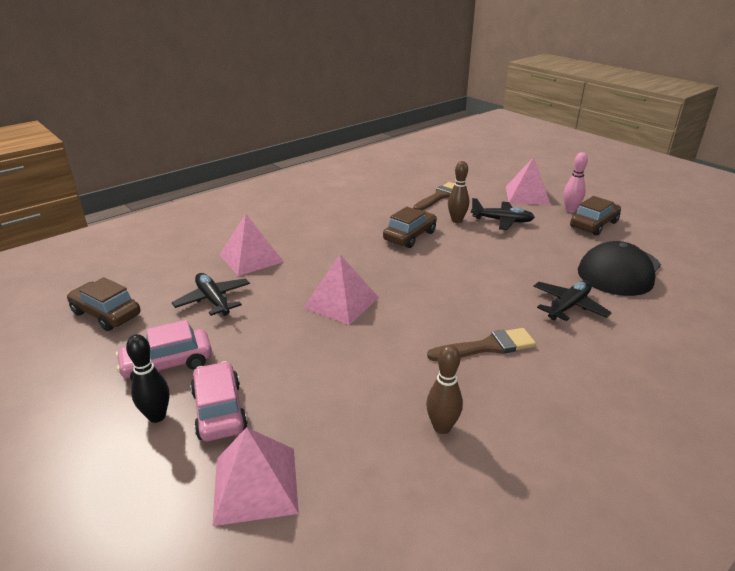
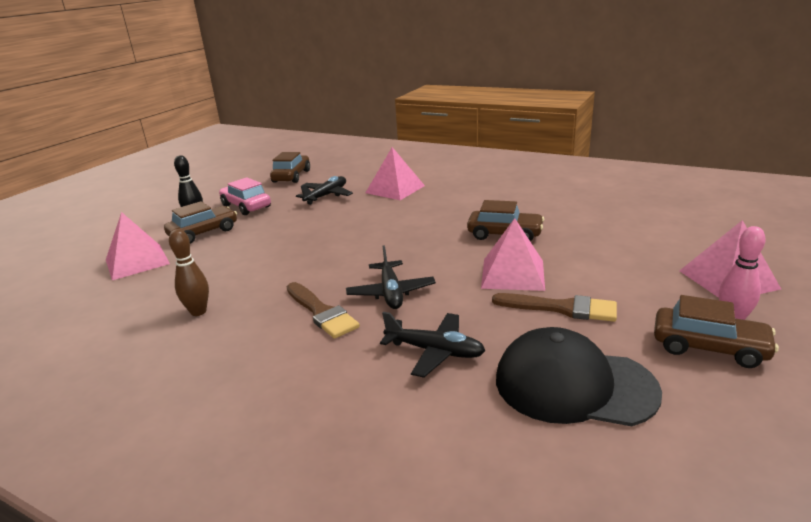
camera: 70 degrees right, 5 degrees down
(219, 410) = (203, 233): pink car -> brown car
(341, 302) = (354, 235): pink pyramid -> pink pyramid (513, 274)
(439, 196) = (625, 228): brown brush -> brown brush (561, 308)
(456, 220) = (575, 249): brown bowling pin -> none
(502, 221) = (614, 275): black plane -> black plane (391, 292)

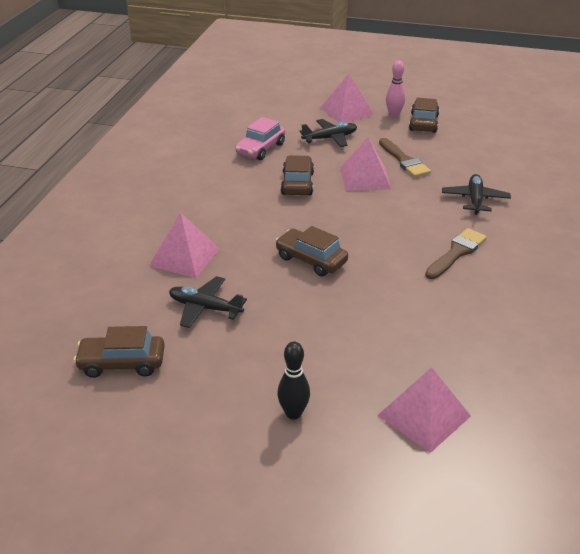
camera: 105 degrees left, 10 degrees up
(198, 312) = (490, 320): brown bowling pin -> none
(203, 233) = (334, 385): brown car -> brown car (311, 260)
(246, 206) = (244, 375): pink car -> pink car (260, 149)
(391, 292) = (414, 225): black plane -> black plane (330, 138)
(561, 308) = (404, 160): brown brush -> brown brush turned 150 degrees clockwise
(574, 385) = (478, 157): black cap -> none

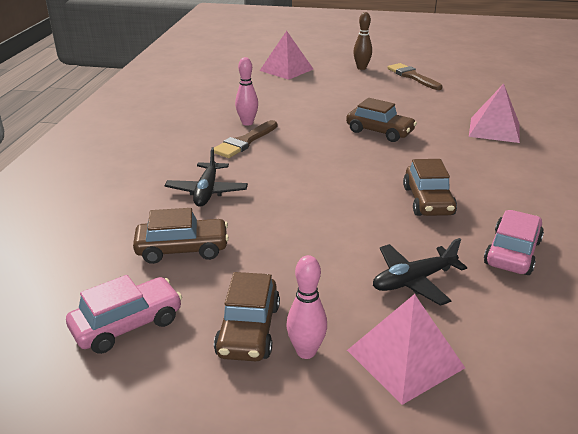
camera: 175 degrees right, 5 degrees down
(122, 363) = (479, 79): brown car -> brown car (182, 249)
(205, 308) = (448, 102): black plane -> none
(293, 413) = (361, 68): black bowling pin -> brown bowling pin
(365, 178) = (343, 213): pink pyramid -> none
(404, 160) = (290, 243): brown brush -> brown brush (412, 76)
(460, 282) = (247, 123): none -> pink bowling pin
(488, 127) = (127, 325): none -> pink car

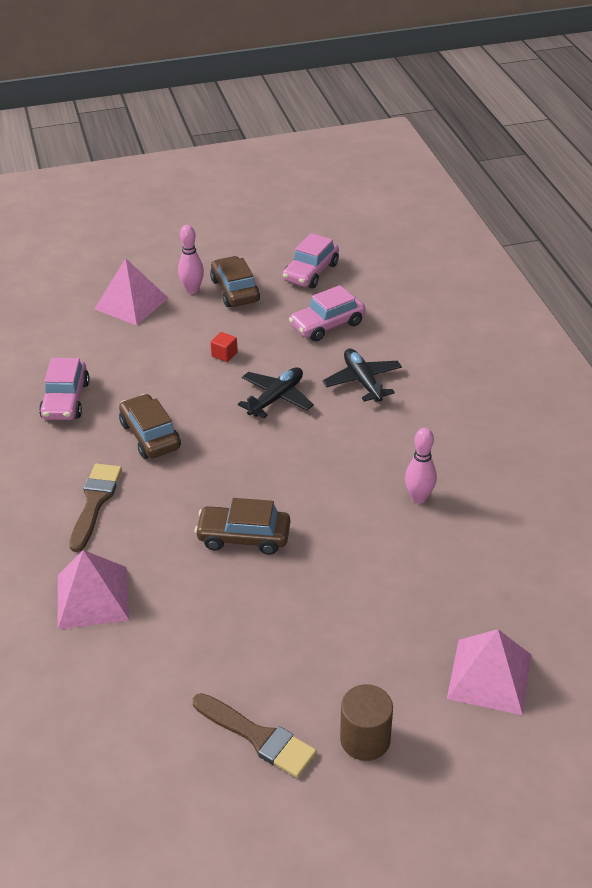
camera: 155 degrees right, 10 degrees up
(182, 249) = (327, 325): brown car -> pink car
(245, 142) = (390, 461): brown brush -> brown brush (95, 502)
(317, 251) = (224, 354): none -> red cube
(361, 68) = (365, 739): brown bowling pin -> brown cylinder
(413, 281) = (140, 352): black plane -> black plane (276, 398)

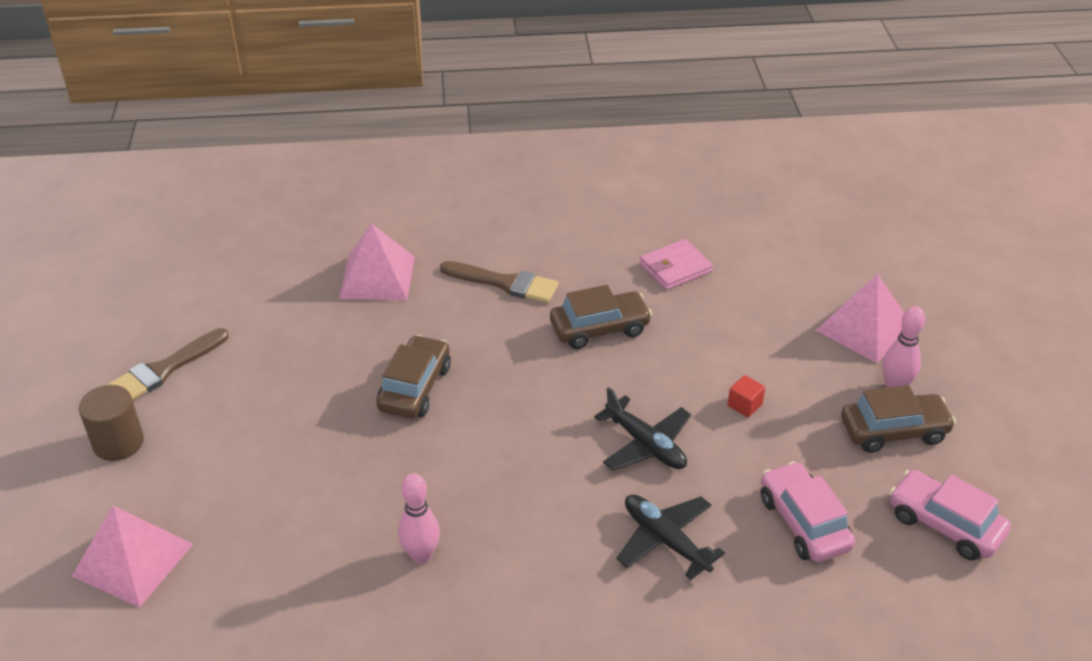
camera: 100 degrees right, 0 degrees up
(66, 400) = (675, 268): pink car -> pink wallet
(362, 381) = (665, 540): black plane -> black plane turned 120 degrees counterclockwise

